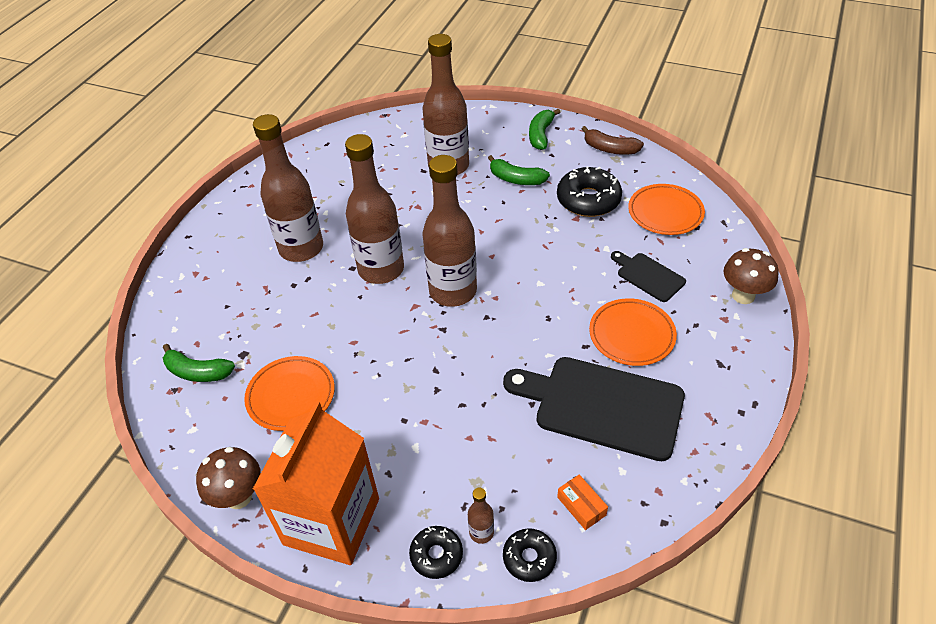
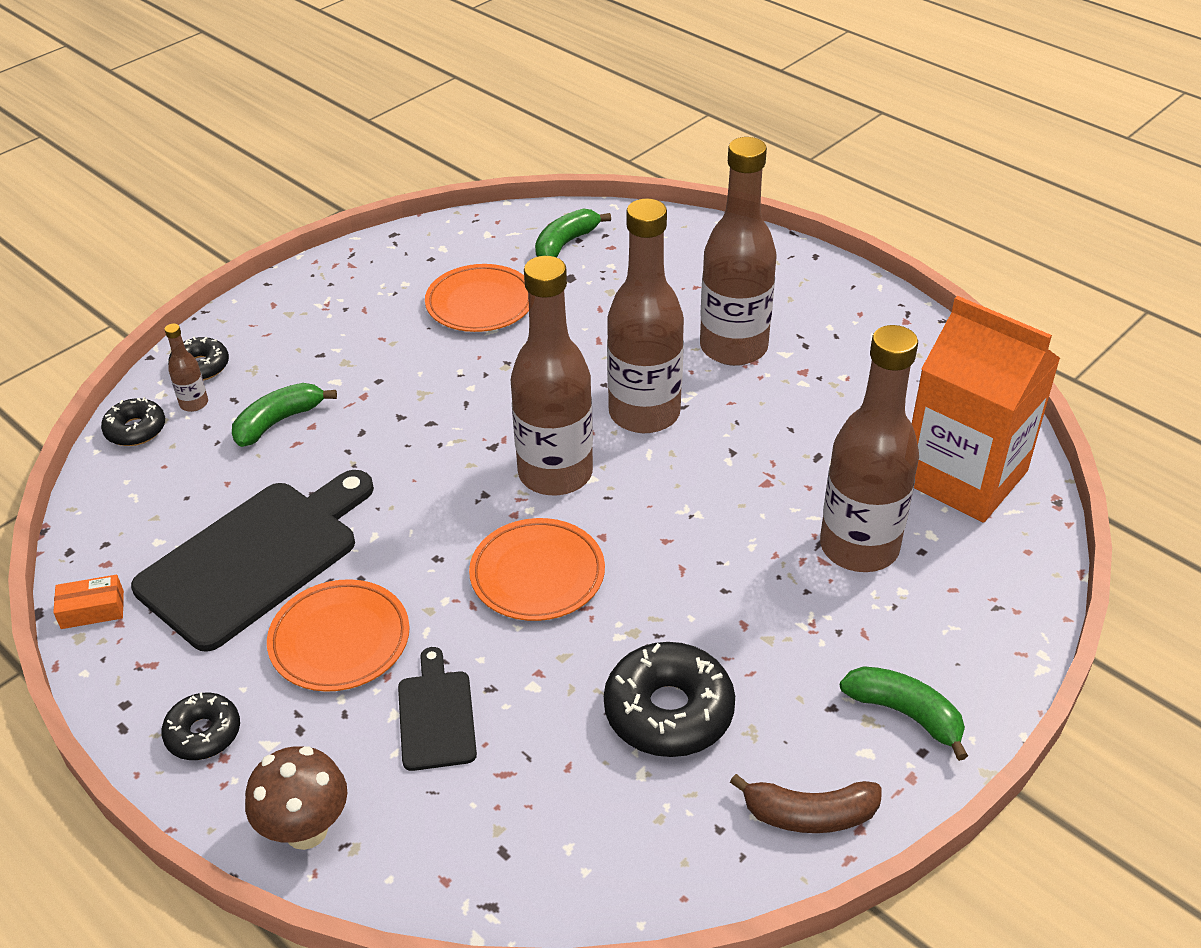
camera: 110 degrees right, 5 degrees down
(239, 497) = (379, 254): brown mushroom -> none
(332, 521) = (299, 307): orange carton -> orange carton (964, 476)
(516, 179) = (779, 628): green banana -> green banana (278, 421)
(581, 506) = (150, 489): orange box -> orange box (92, 610)
(610, 149) = (809, 815): brown banana -> brown banana turned 135 degrees counterclockwise
(648, 276) = (436, 715): black cutting board -> black cutting board turned 75 degrees counterclockwise
(665, 212) = (570, 818): orange plate -> orange plate (537, 574)
(729, 364) = (203, 733): none -> black donut

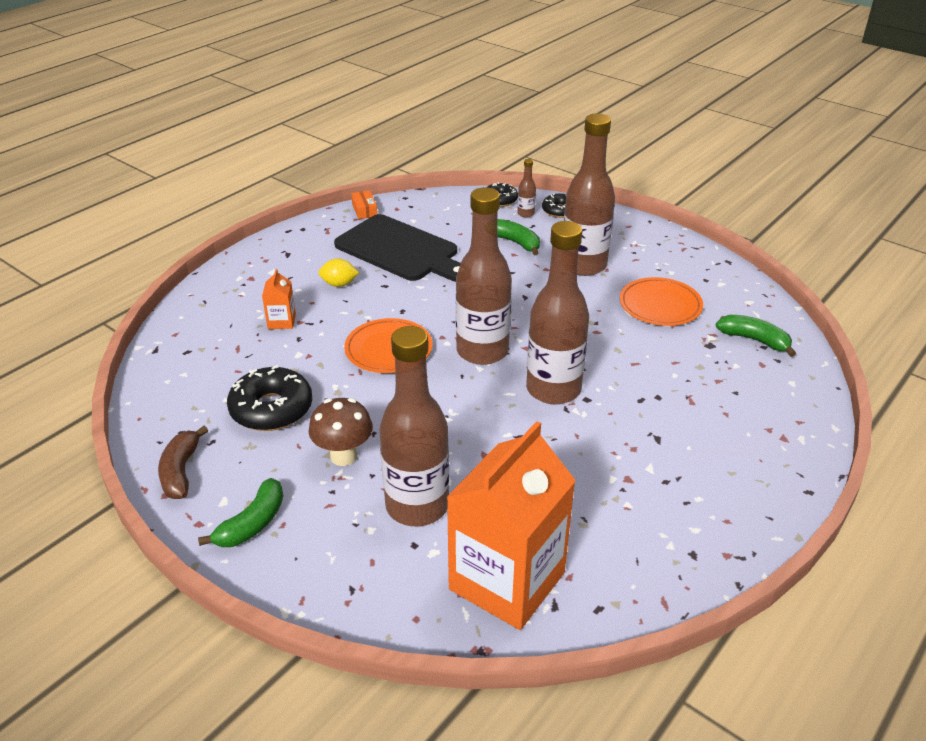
camera: 85 degrees right, 5 degrees down
(203, 733) = (281, 252): black donut -> none
(306, 830) = (216, 289): brown mushroom -> brown mushroom (343, 456)
(340, 640) = (339, 284): orange plate -> yellow lemon
(436, 715) = (281, 321): black cutting board -> orange carton
(733, 348) = (648, 436): brown bottle -> brown bottle (583, 265)

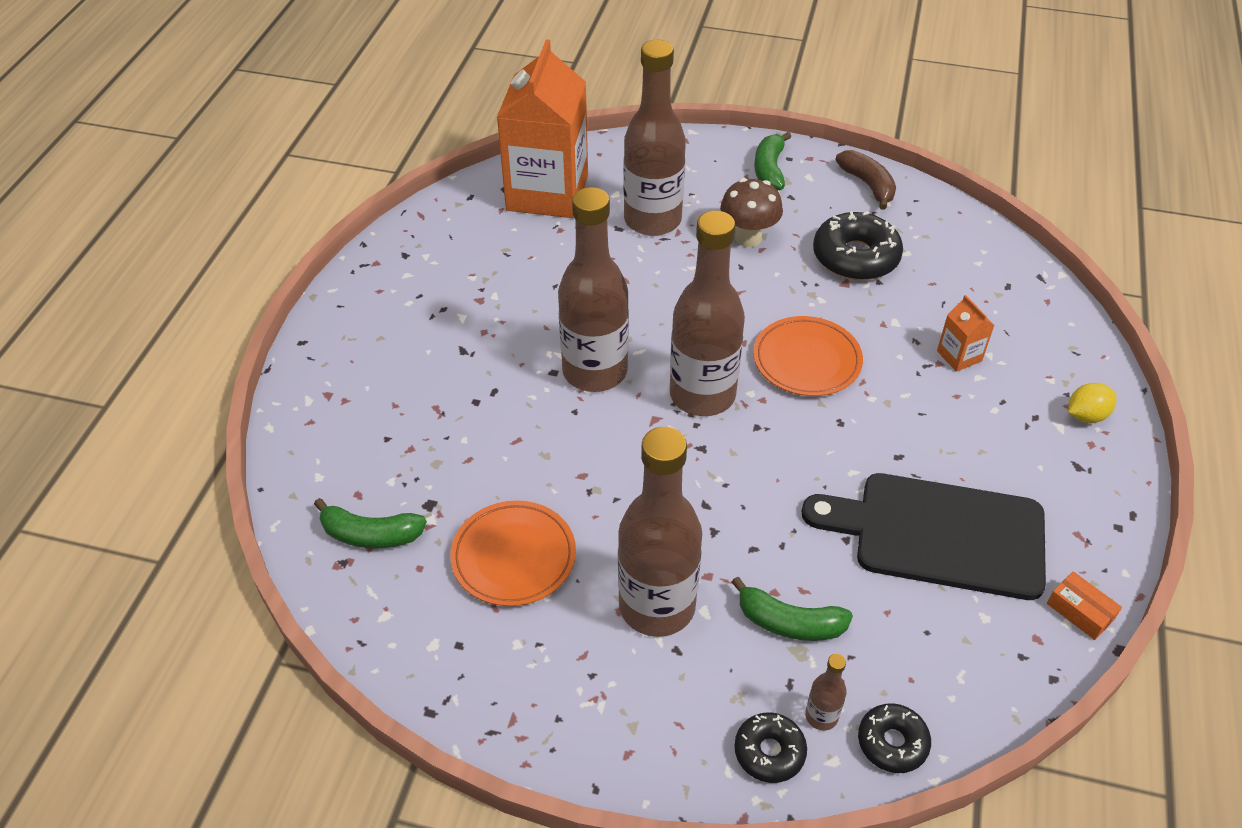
camera: 155 degrees right, 10 degrees up
(339, 284) = (955, 437): yellow lemon -> yellow lemon (1086, 416)

